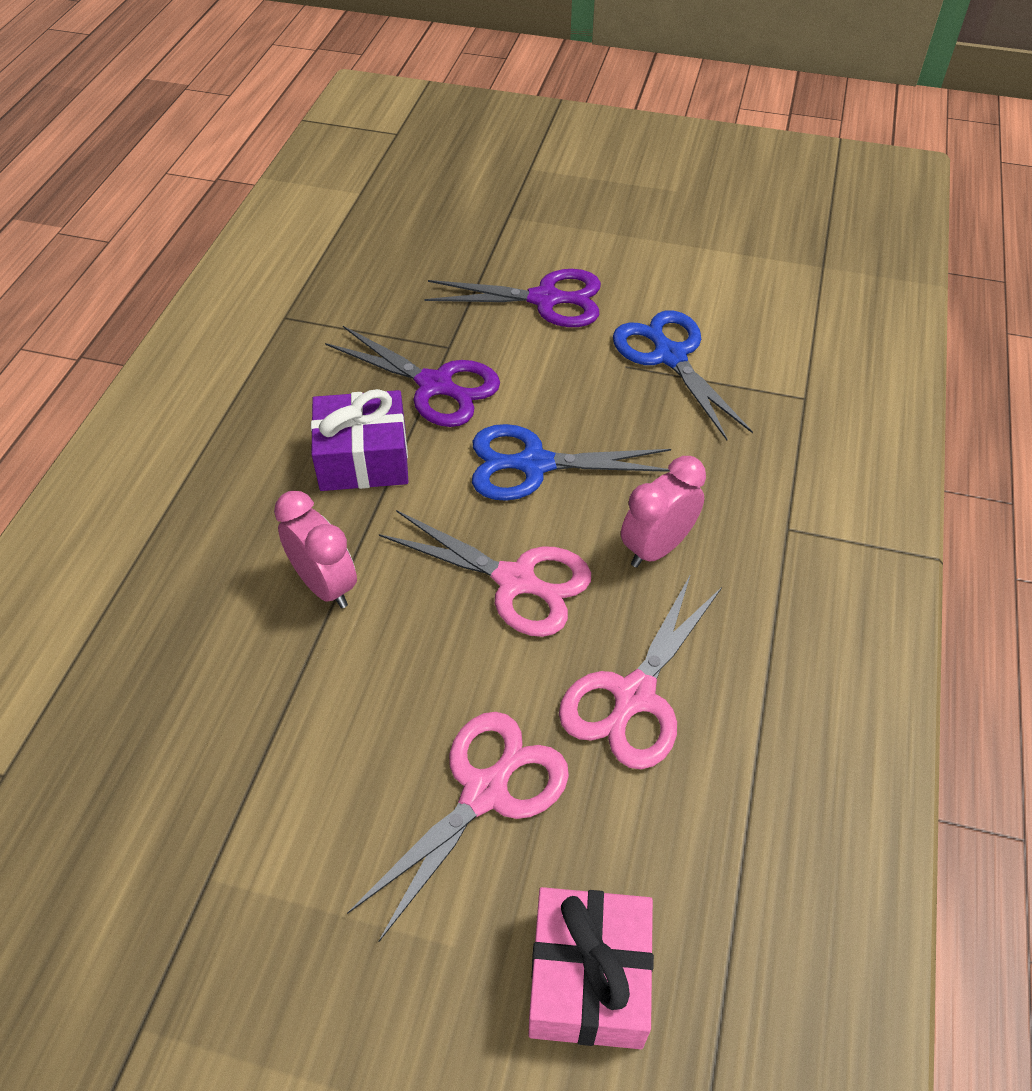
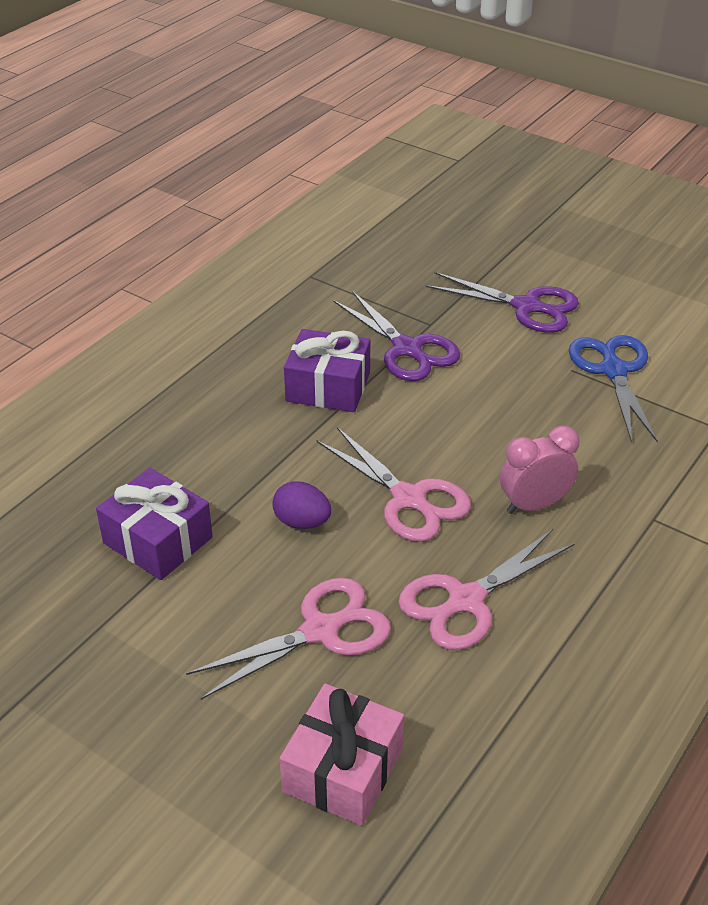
camera: 20 degrees right, 10 degrees down
(236, 729) = (158, 540): none -> purple gift
(325, 585) = (261, 465): pink clock -> none
(404, 649) = (302, 522): none -> purple egg
(534, 464) = (461, 422): blue scissors -> none

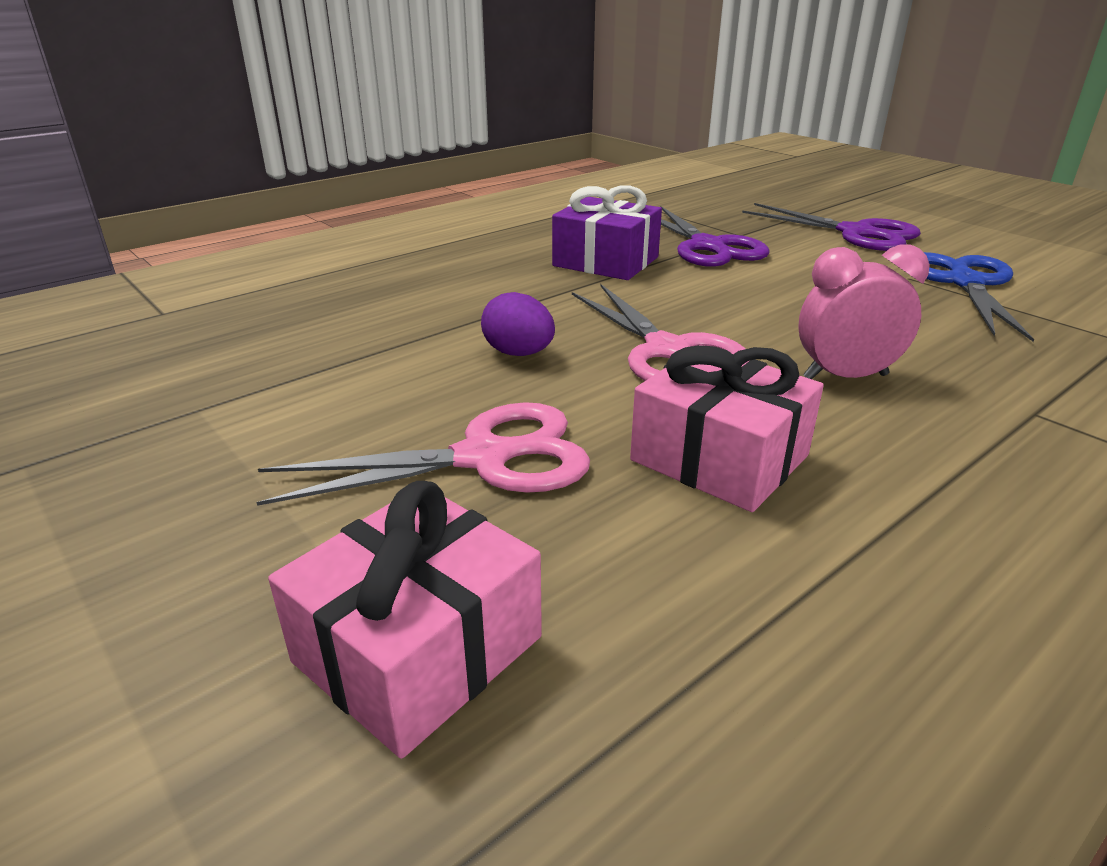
camera: 15 degrees right, 10 degrees down
(158, 540) = (332, 346): purple gift -> none
(466, 600) = (719, 458): pink scissors -> pink gift

